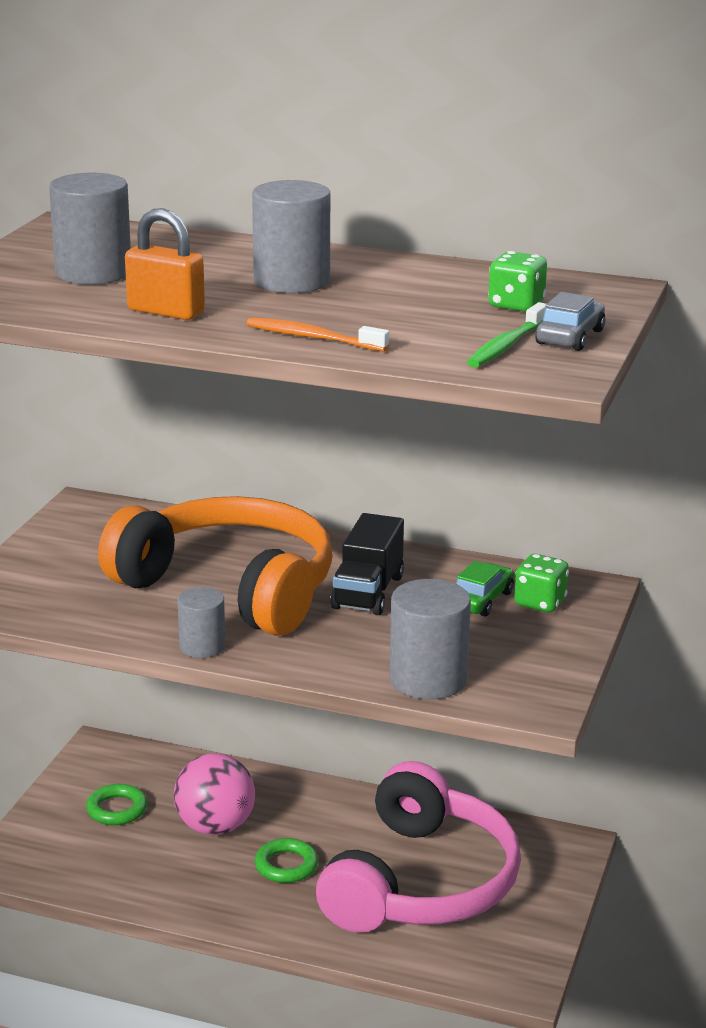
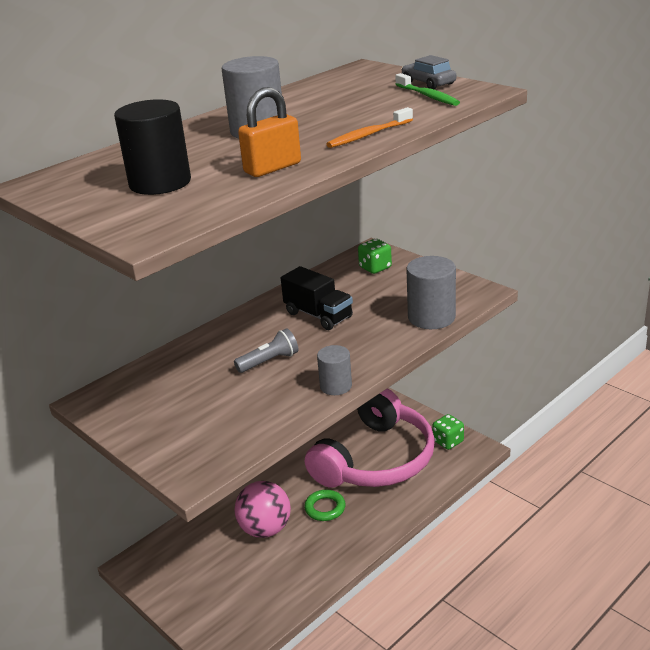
camera: 60 degrees left, 5 degrees up
(93, 273) = (160, 183): grey cylinder -> black cylinder
(117, 809) = (211, 572): green ring -> none
(230, 588) = (269, 361): orange headphones -> grey flashlight
(421, 883) = (376, 459): pink headphones -> pink headphones turned 75 degrees clockwise
(481, 600) = (358, 283): green car -> none
(516, 305) = (366, 88): green dice -> green dice (448, 441)

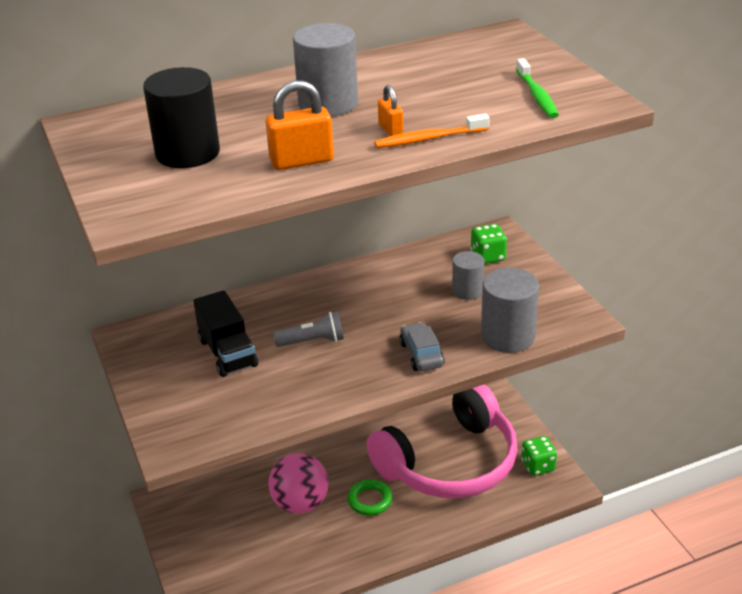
camera: 20 degrees right, 5 degrees up
(318, 315) = (393, 300): black truck -> black truck (228, 353)
(329, 135) = (390, 129): none -> orange padlock
(336, 386) = (359, 390): grey cylinder -> grey cylinder (467, 291)
(428, 83) = (554, 75): grey car -> grey car (421, 354)

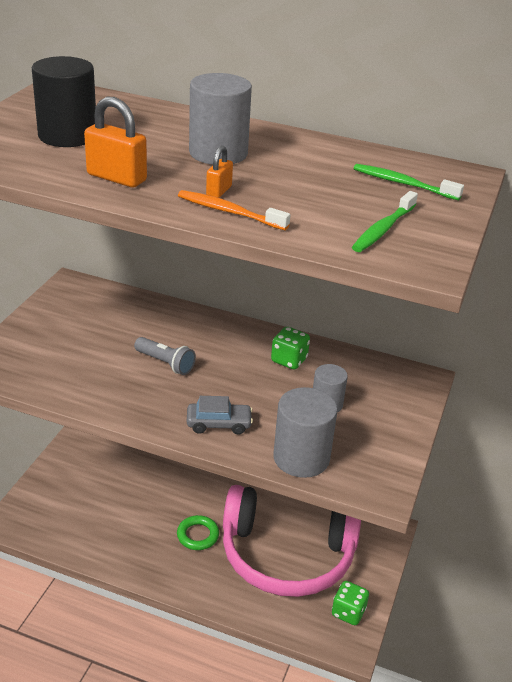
camera: 40 degrees right, 0 degrees up
(228, 353) = (106, 334): black truck -> none
(300, 504) = (153, 501): pink ball -> none
(421, 354) = (219, 424): grey car -> grey car turned 60 degrees clockwise
(486, 59) = (403, 184): none -> green toothbrush
(488, 257) = (384, 390): green dice -> green dice (289, 360)

